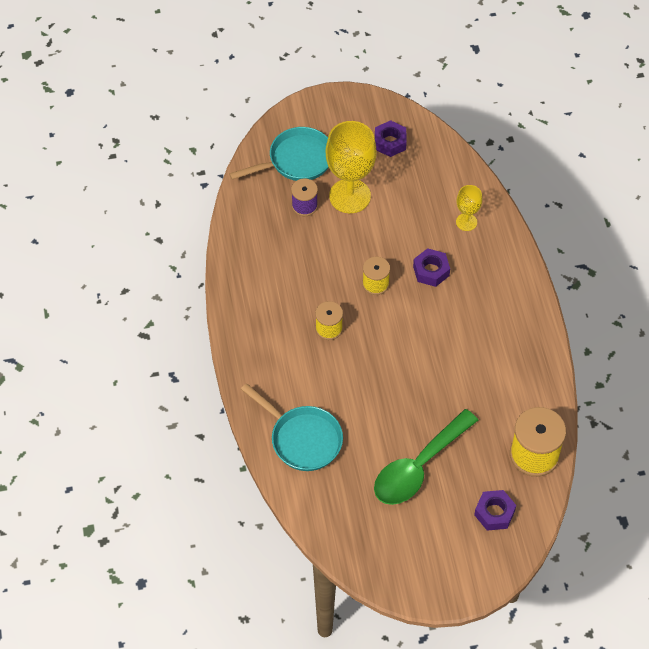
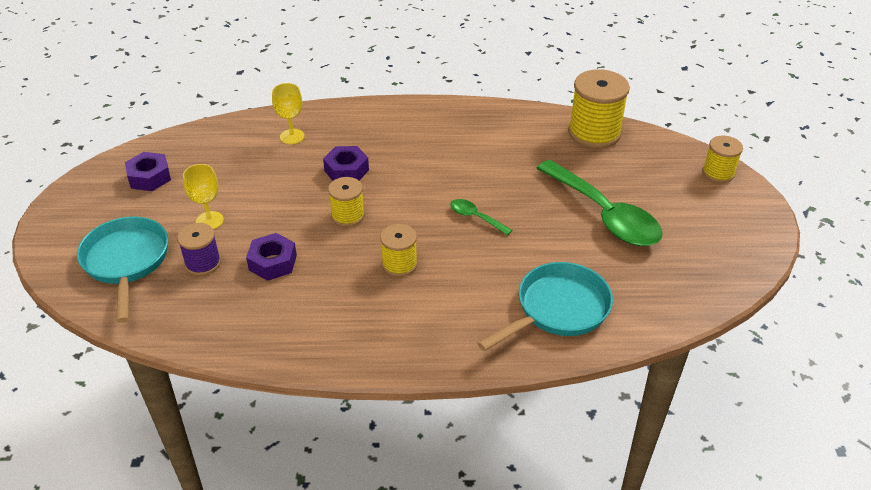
camera: 80 degrees left, 15 degrees down
(350, 196) = (209, 220): yellow goblet -> yellow goblet, size x0.51
(393, 372) = (475, 217): none -> green spoon
(494, 513) = (663, 168): purple nut -> purple nut (273, 262)
(499, 559) = (718, 173): none -> yellow spool

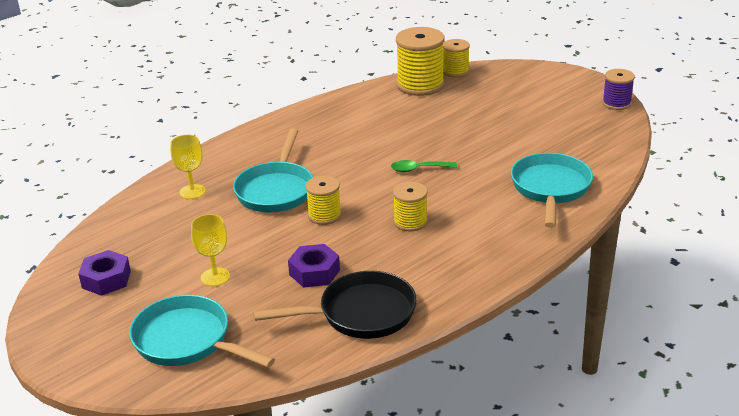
camera: 40 degrees left, 10 degrees down
(203, 263) = (257, 304): purple spool -> purple spool (616, 103)
(252, 322) = (361, 313): none -> black pan
(346, 170) = (276, 190): purple nut -> turquoise pan
(604, 215) = (498, 126): green spoon -> none
(718, 173) = (530, 71): yellow spool -> yellow spool (455, 71)

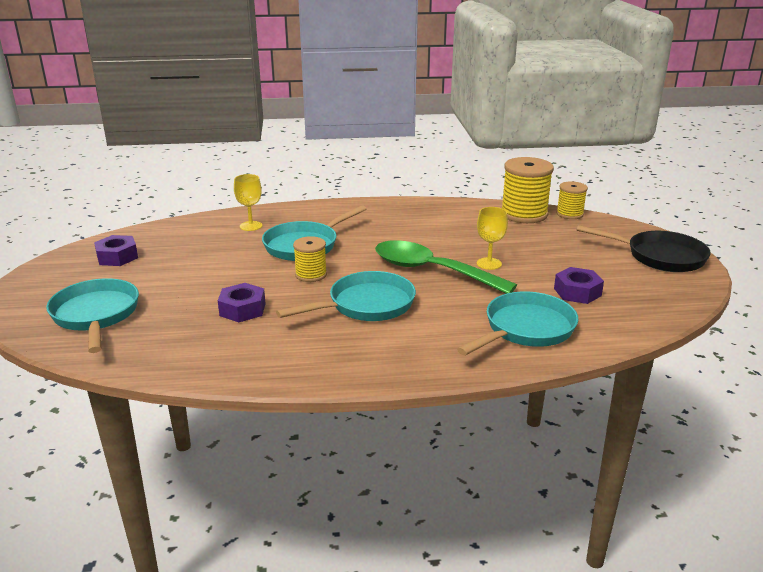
camera: 35 degrees right, 5 degrees down
(215, 277) = (177, 283): yellow goblet -> yellow goblet (489, 263)
(361, 313) = (227, 353): black pan -> black pan (660, 257)
(410, 222) = (366, 305): yellow spool -> turquoise pan
(418, 169) = (431, 271): green spoon -> green spoon, size x2.28
(547, 142) = (577, 292): none -> purple nut
(616, 103) = (697, 286): purple spool -> none

